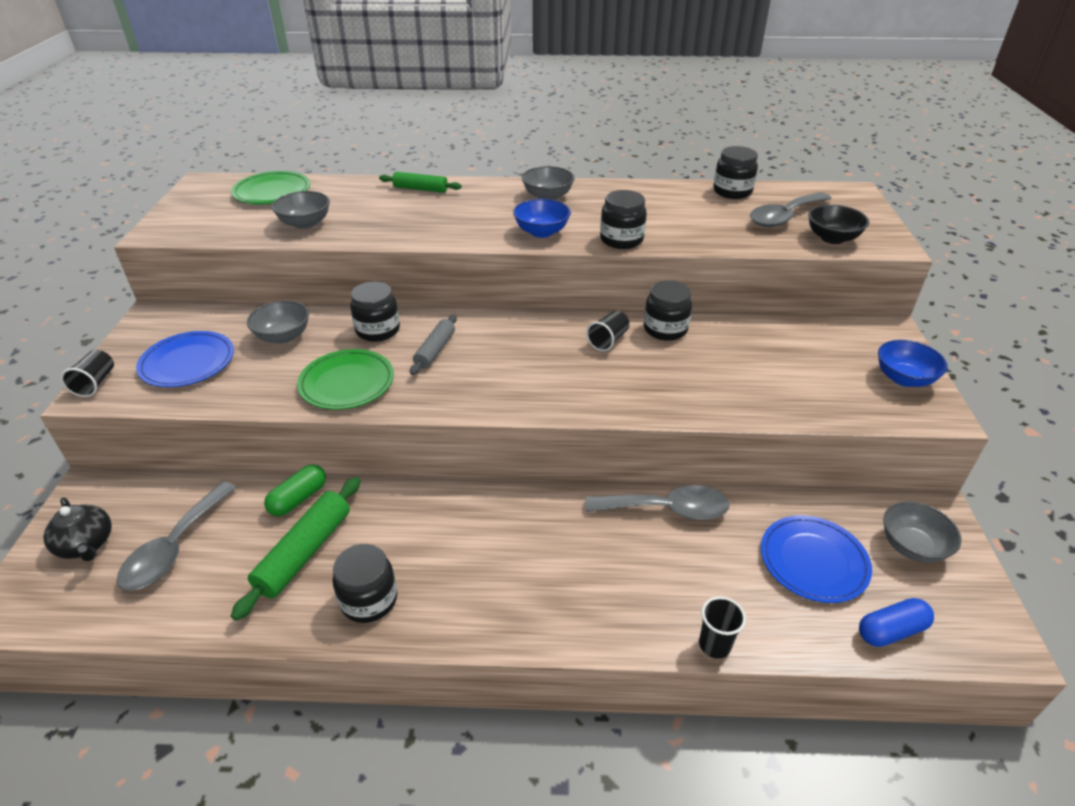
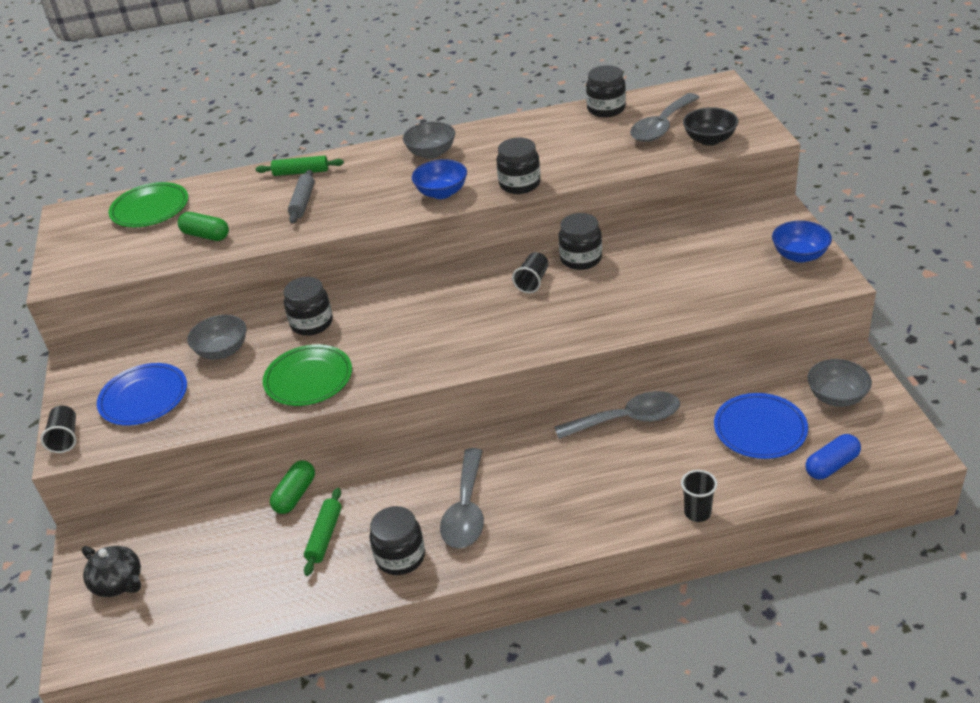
camera: 10 degrees left, 0 degrees up
(175, 547) = (203, 563): grey spoon -> grey spoon (466, 510)
(304, 552) = (325, 536): green rolling pin -> green rolling pin, size x0.64
(305, 224) = (206, 235): grey bowl -> green capsule
(435, 350) = (376, 329): grey rolling pin -> grey rolling pin (303, 202)

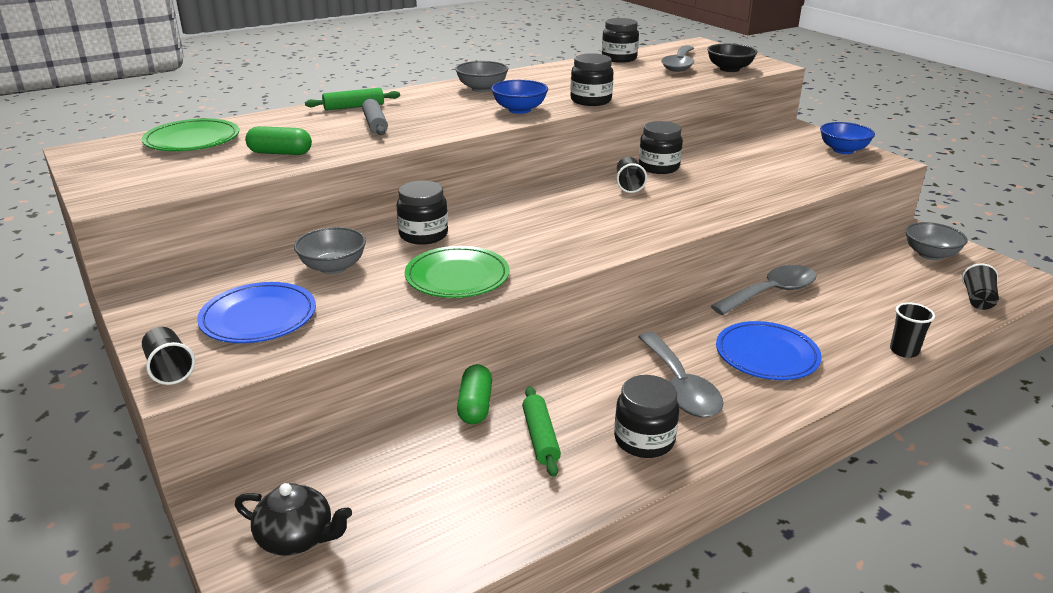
camera: 25 degrees left, 10 degrees down
(760, 429) = (893, 284): blue plate -> blue plate (766, 355)
(831, 465) = (977, 300): blue capsule -> black cup

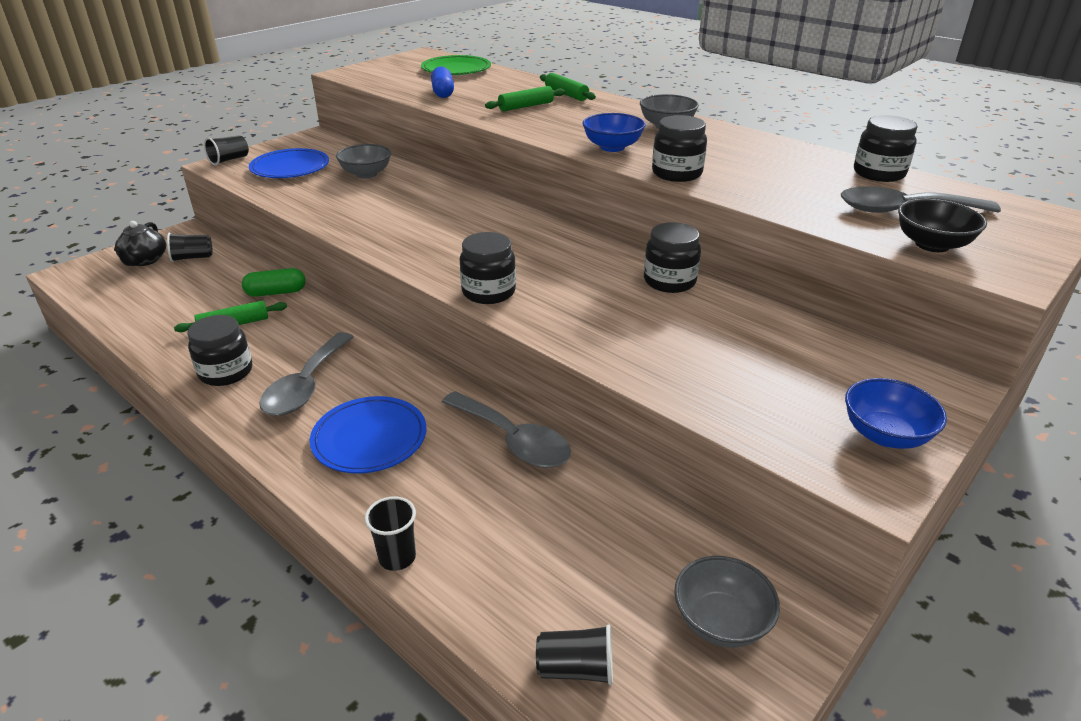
camera: 75 degrees right, 5 degrees up
(280, 153) = (443, 92): green capsule -> blue capsule
(375, 124) = (526, 106): grey rolling pin -> green rolling pin
(423, 235) = (431, 193): black jar -> black jar (488, 292)
(457, 277) = (359, 215): green plate -> none
(629, 185) = (600, 268): black cup -> black cup (192, 258)
(680, 387) = (306, 385): grey spoon -> grey spoon turned 45 degrees counterclockwise

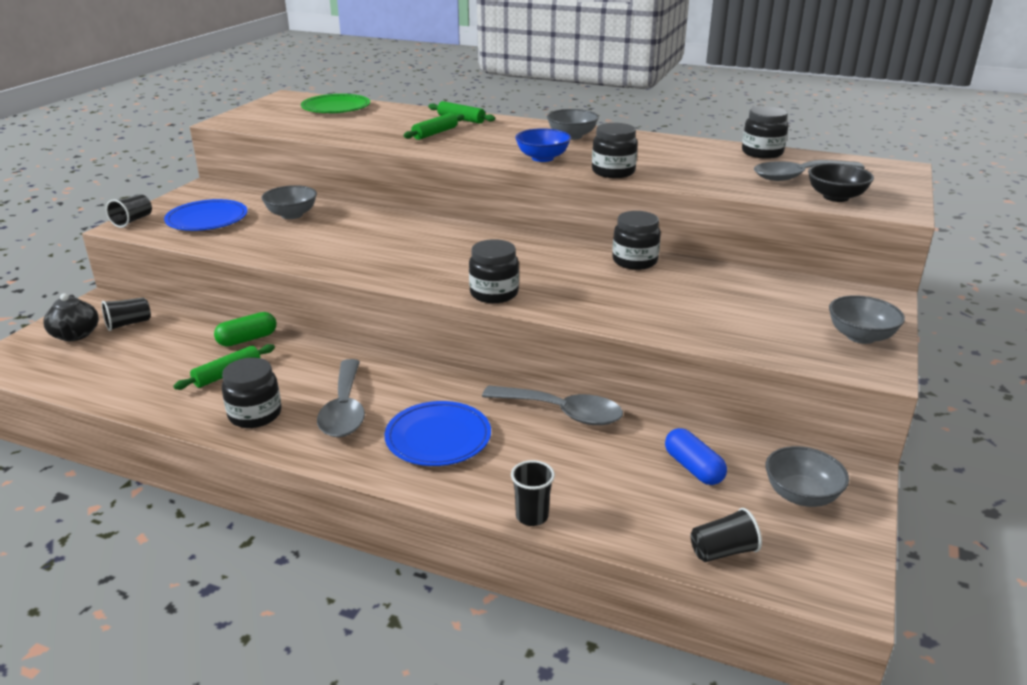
camera: 20 degrees left, 5 degrees down
(443, 92) = (344, 129): blue capsule -> blue capsule (693, 468)
(885, 435) = (860, 336): blue bowl -> grey bowl

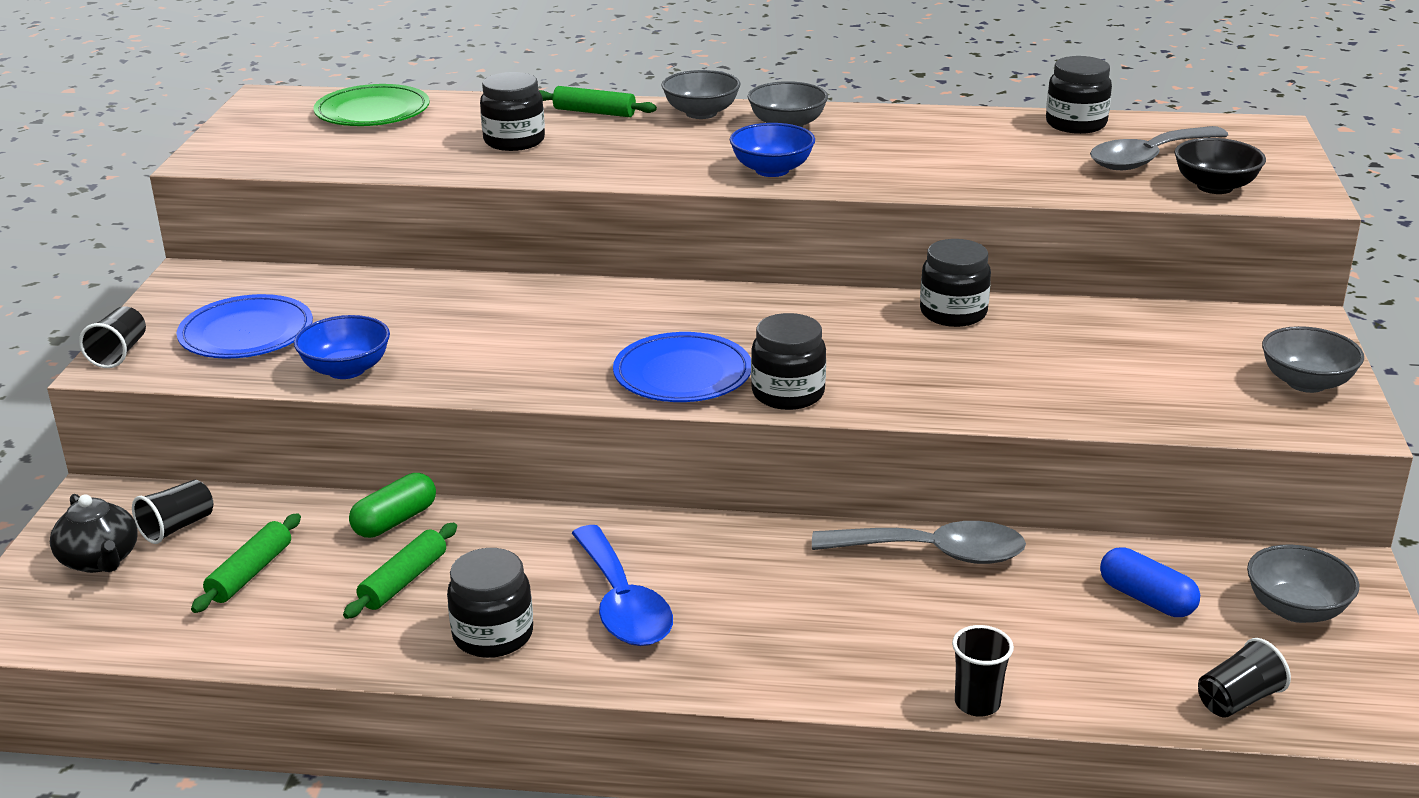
camera: 15 degrees left, 0 degrees up
(244, 245) = (346, 369): none -> blue bowl
(292, 215) = (382, 306): grey bowl -> grey bowl (701, 113)
(344, 409) = (622, 603): grey spoon -> blue spoon
(435, 133) = (574, 143): green rolling pin -> green rolling pin (250, 573)
(438, 438) = (784, 620): blue plate -> blue plate (682, 374)
(613, 172) = (891, 182): black jar -> black jar (514, 141)

